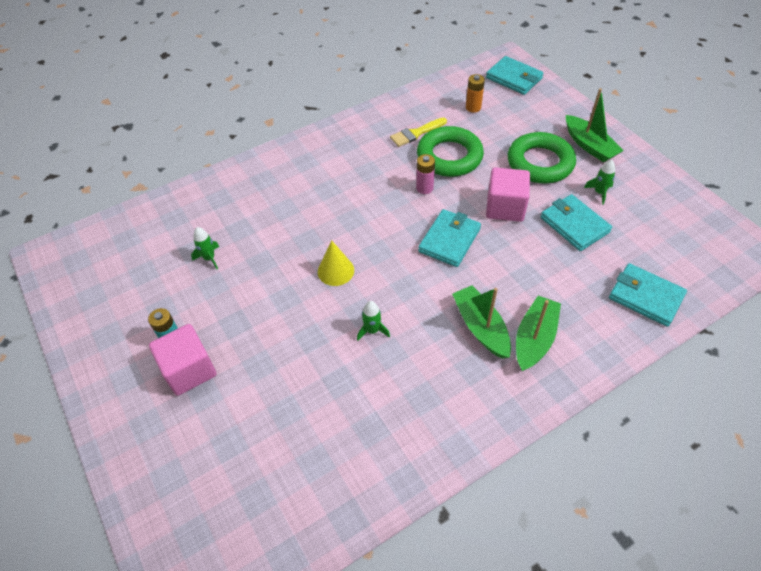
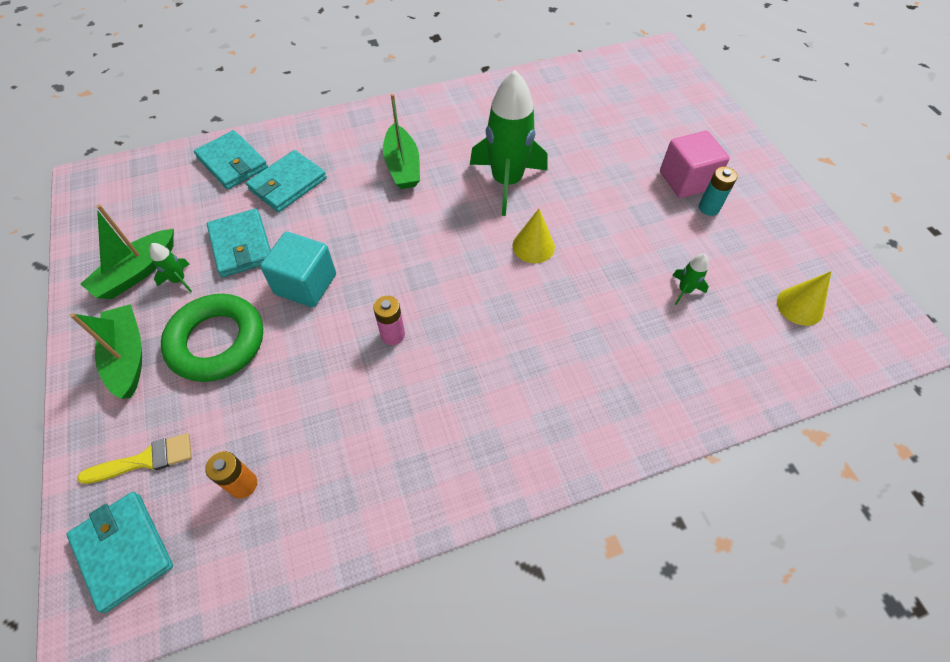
camera: 170 degrees left, 5 degrees up
(118, 263) = (800, 306): none -> yellow cone
(372, 330) = (507, 182): green rocket -> green rocket, size x2.41
(416, 133) = (364, 444): yellow brush -> yellow brush (145, 460)
(449, 156) = (334, 382): green ring -> none
(449, 240) = (393, 256): turquoise wallet -> turquoise wallet (288, 184)
(505, 207) = (305, 284): pink cube -> turquoise cube
(534, 339) = (359, 149): green boat -> green boat (137, 272)

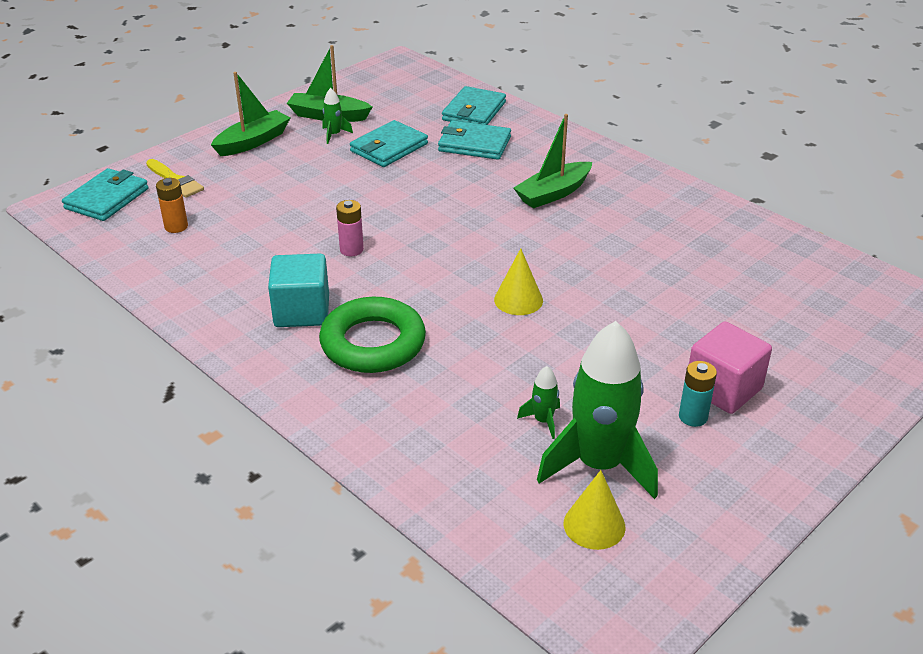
camera: 65 degrees right, 20 degrees down
(217, 342) = (289, 171): green ring -> green ring (373, 343)
(305, 284) = (373, 190): turquoise cube -> turquoise cube (302, 311)
(507, 182) = (592, 260): green rocket -> green rocket (599, 465)

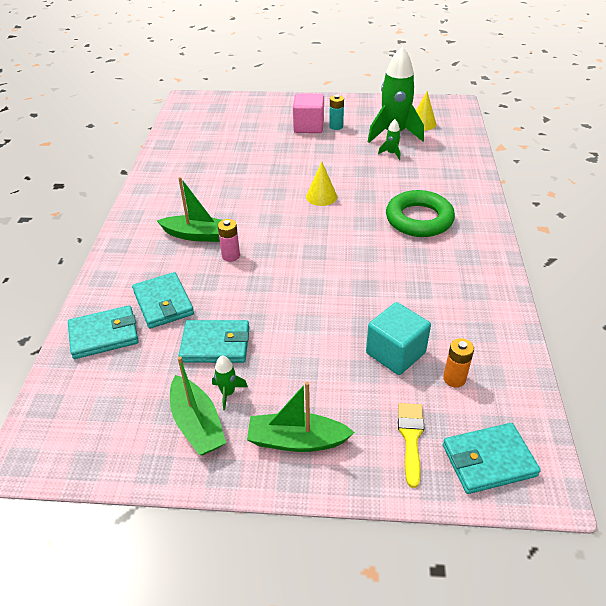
camera: 130 degrees left, 5 degrees up
(302, 311) = (435, 257): turquoise cube -> turquoise cube (395, 353)
(351, 250) = (360, 276): pink battery -> pink battery (231, 256)

